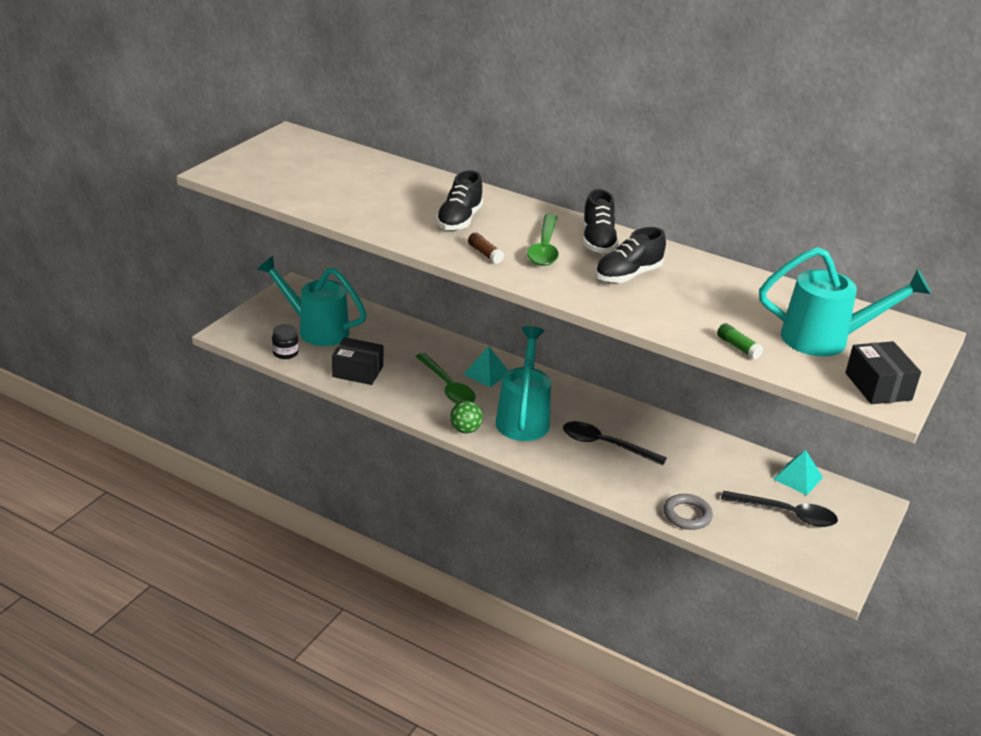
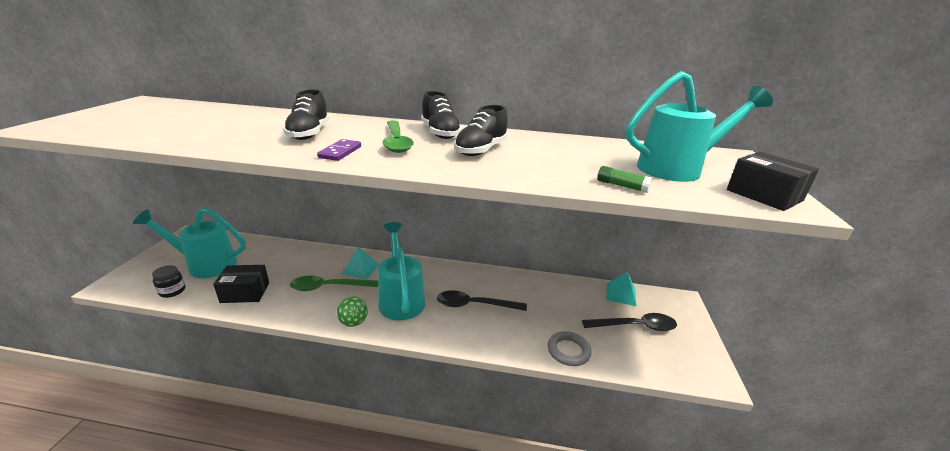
camera: 20 degrees left, 5 degrees down
(447, 387) = (329, 287): green spoon -> green spoon turned 135 degrees clockwise
(485, 254) = (340, 152): brown glue stick -> purple domino

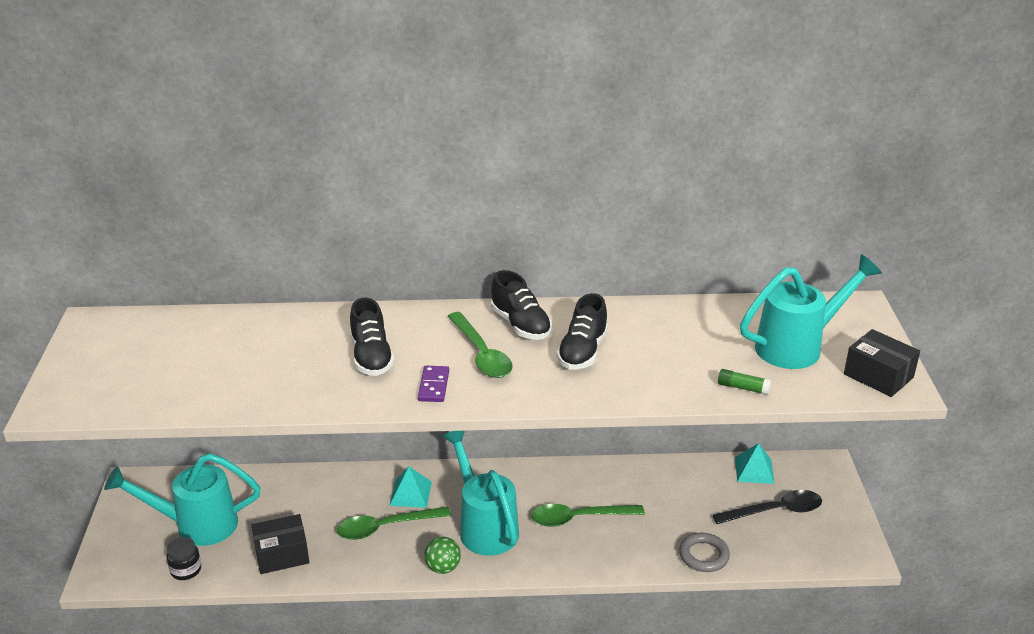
camera: 10 degrees left, 5 degrees up
(474, 305) = (579, 518): black spoon -> green spoon

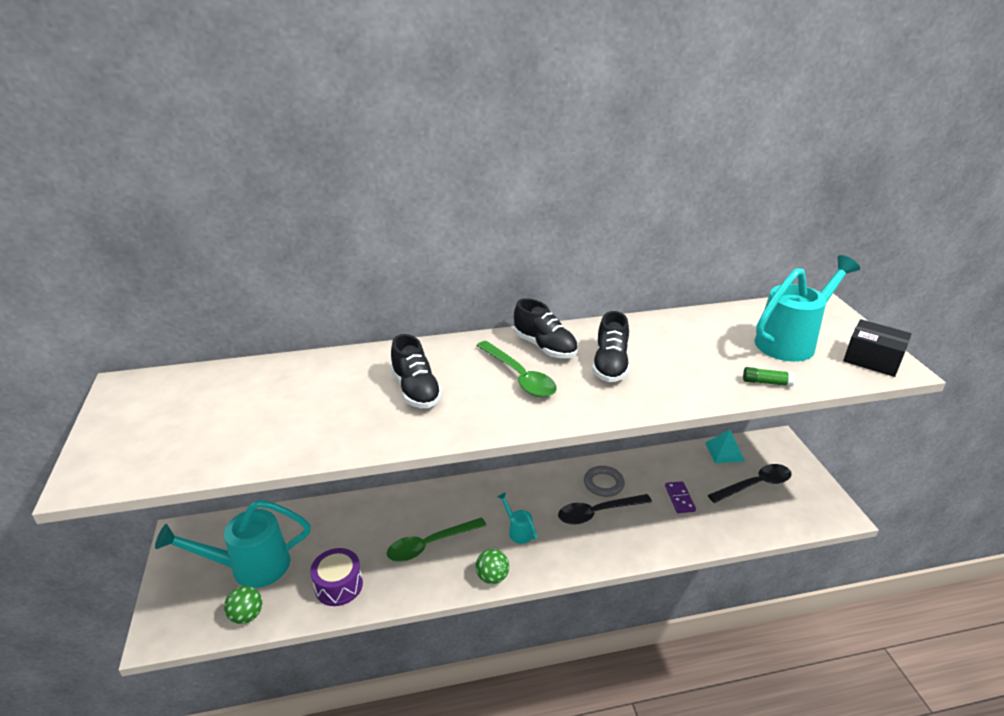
camera: 10 degrees left, 0 degrees up
(186, 570) = (247, 615): black jar -> green ball
(282, 554) = (339, 585): black box -> purple drum
(410, 493) = (444, 509): turquoise pyramid -> none
(434, 386) = (485, 412): purple domino -> purple domino (679, 498)
(484, 525) = (518, 531): turquoise watering can -> turquoise watering can, size x0.46
(579, 518) = (597, 513): green spoon -> black spoon
(703, 555) = (713, 533): grey ring -> grey ring (603, 484)

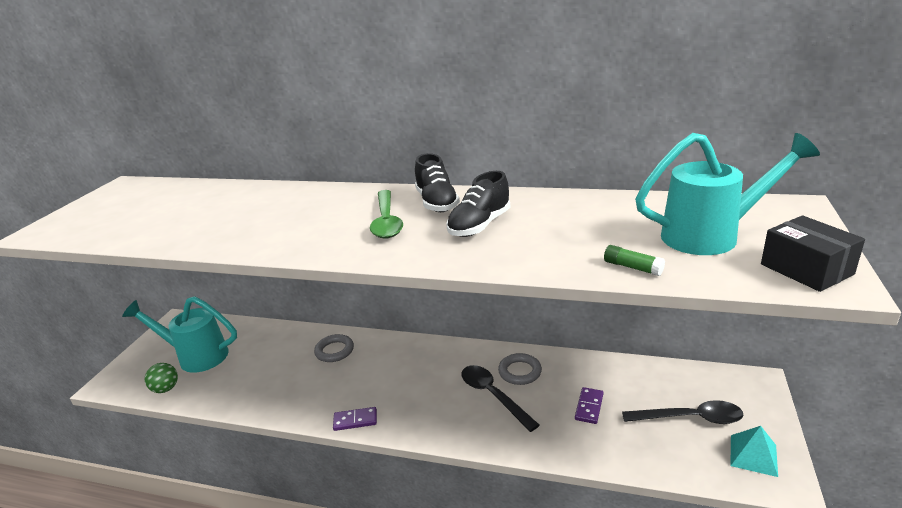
camera: 30 degrees right, 5 degrees down
(339, 585) = (239, 388): purple drum -> none
(411, 514) = (334, 351): none -> grey ring
(416, 390) = (294, 217): black shoe -> none
(430, 544) = (329, 378): green spoon -> none
(492, 577) = (355, 420): green ball -> purple domino
(518, 531) = (408, 389): turquoise watering can -> none
(597, 513) = (493, 395): black spoon -> black spoon turned 45 degrees clockwise
(724, 452) = (677, 376): turquoise pyramid -> turquoise pyramid (753, 455)

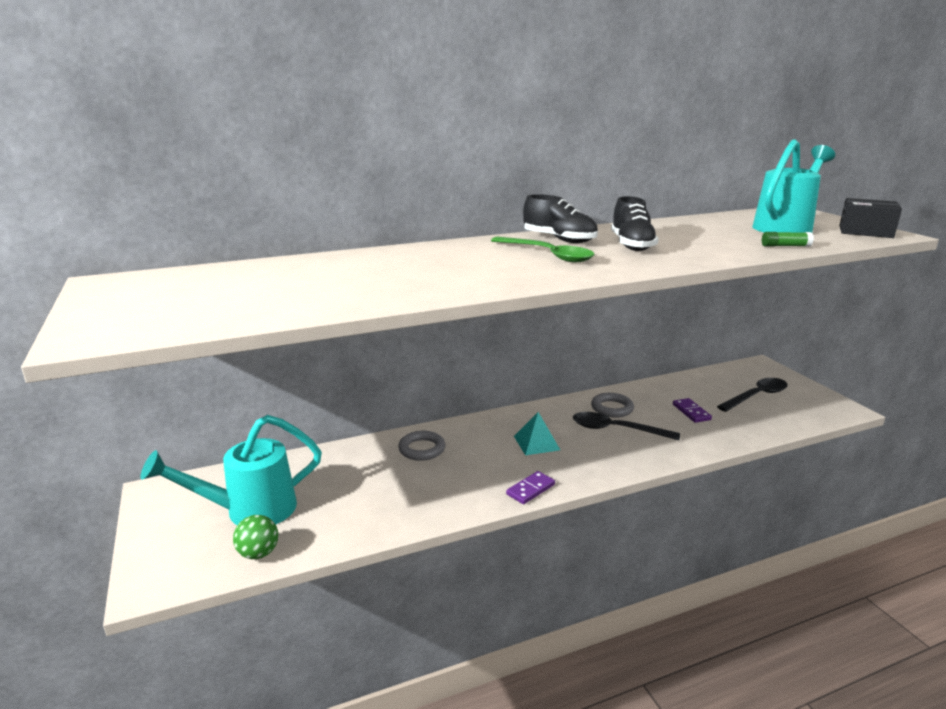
camera: 40 degrees left, 5 degrees down
(753, 455) = (814, 402): turquoise pyramid -> turquoise pyramid (536, 443)

